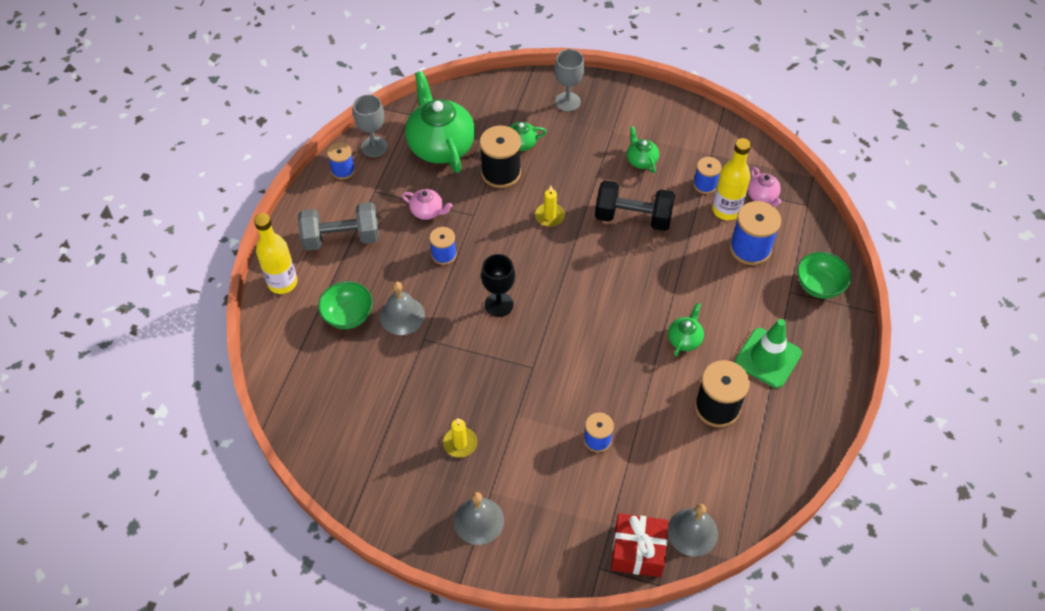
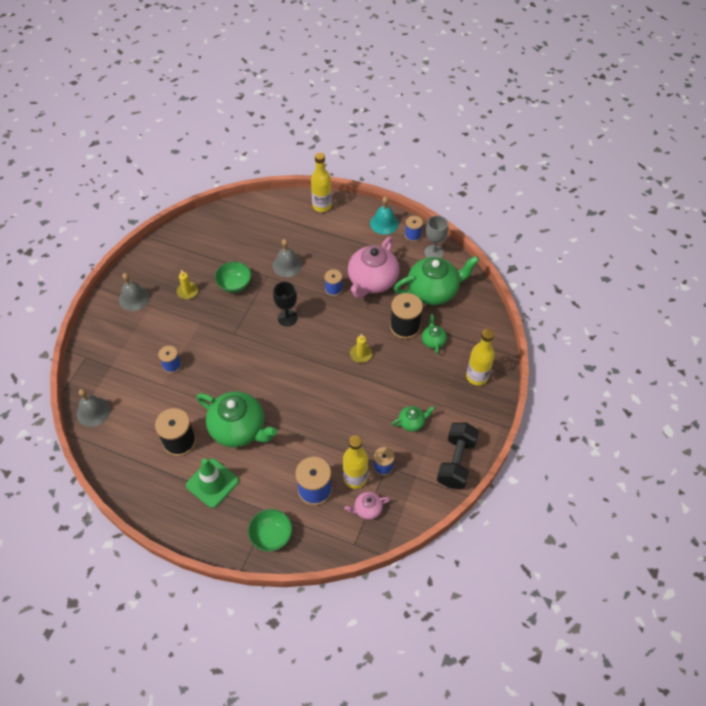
camera: 95 degrees right, 0 degrees up
(319, 204) = (384, 223): none -> turquoise bell
(341, 238) = (354, 234): grey dumbbell -> none
(348, 315) = (292, 238): green bowl -> green bowl (234, 284)
(427, 211) = (372, 281): pink teapot -> pink teapot, size x2.16
(567, 102) = (477, 377): grey goblet -> yellow bottle
(633, 217) = (354, 409): black dumbbell -> black dumbbell (456, 462)
(638, 551) = (90, 379): red gift -> none
(684, 339) = (239, 429): green teapot -> green teapot, size x2.16

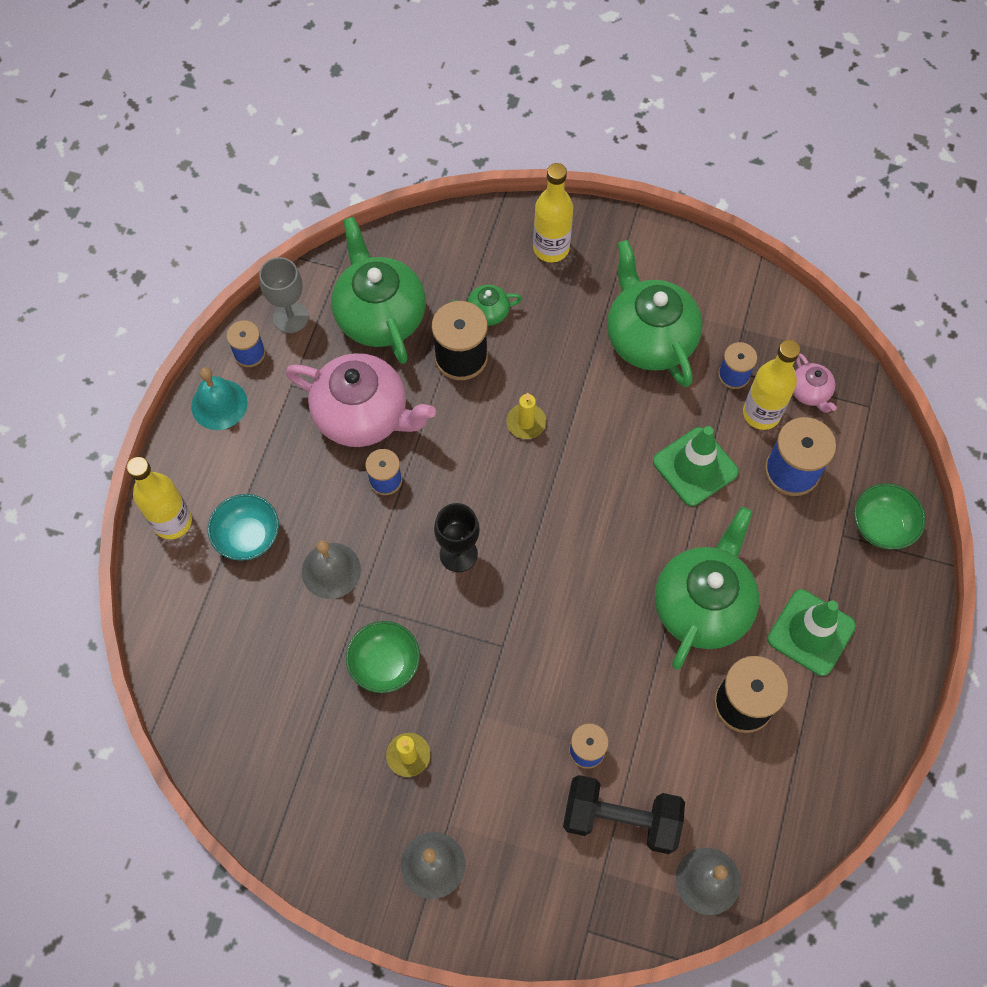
camera: 95 degrees left, 10 degrees up
(310, 233) = (248, 536): none -> turquoise bowl
(324, 436) = (695, 467): none -> green traffic cone
(412, 422) = (649, 338): green teapot -> green teapot, size x2.16
(456, 462) = (708, 275): black dumbbell -> black dumbbell (620, 819)

